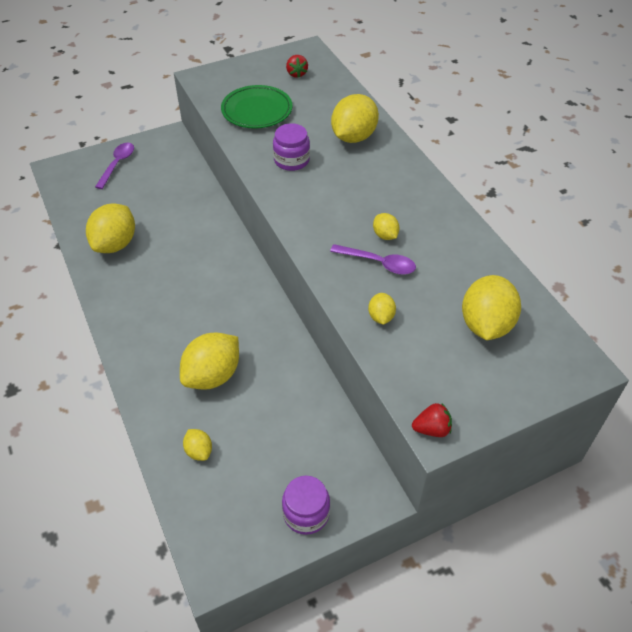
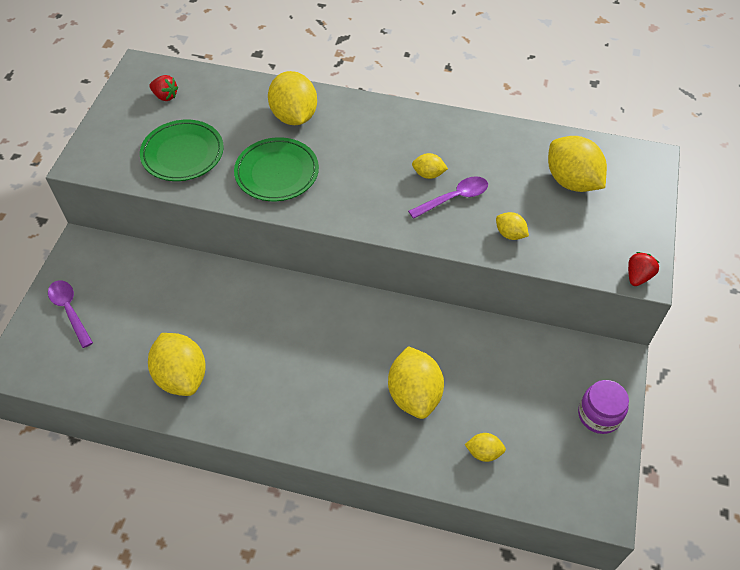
camera: 50 degrees left, 5 degrees up
(291, 160) = (277, 173): purple jar -> green plate

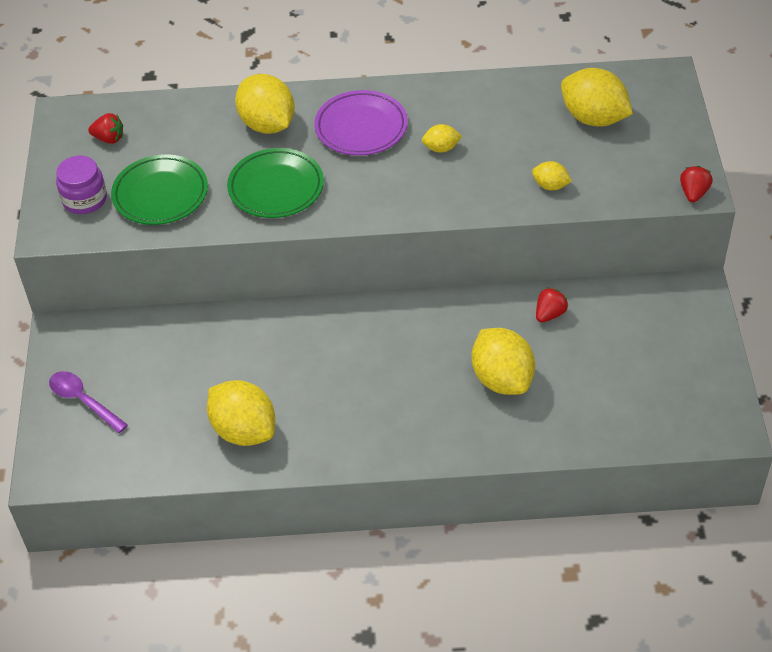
camera: 15 degrees left, 5 degrees down
(369, 138) = (361, 128): none -> purple plate
(454, 198) = (478, 165): purple spoon -> none
(478, 345) = (549, 314): none -> red strawberry
(484, 452) = (595, 412): yellow lemon -> none
(599, 415) = (697, 346): purple jar -> purple jar (84, 199)

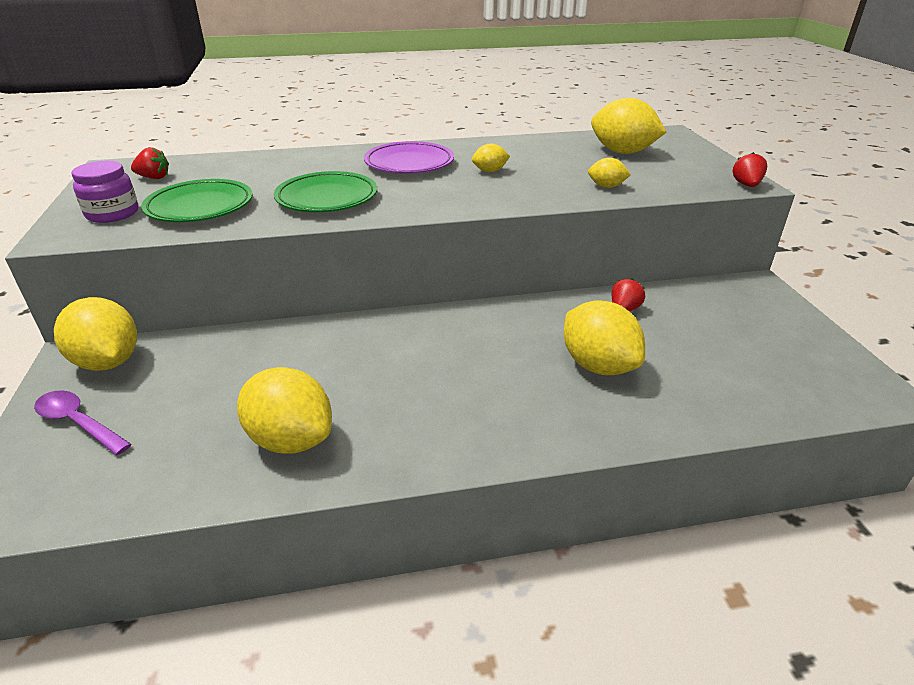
camera: 10 degrees left, 15 degrees down
(267, 124) = (317, 165): yellow lemon -> yellow lemon (108, 362)

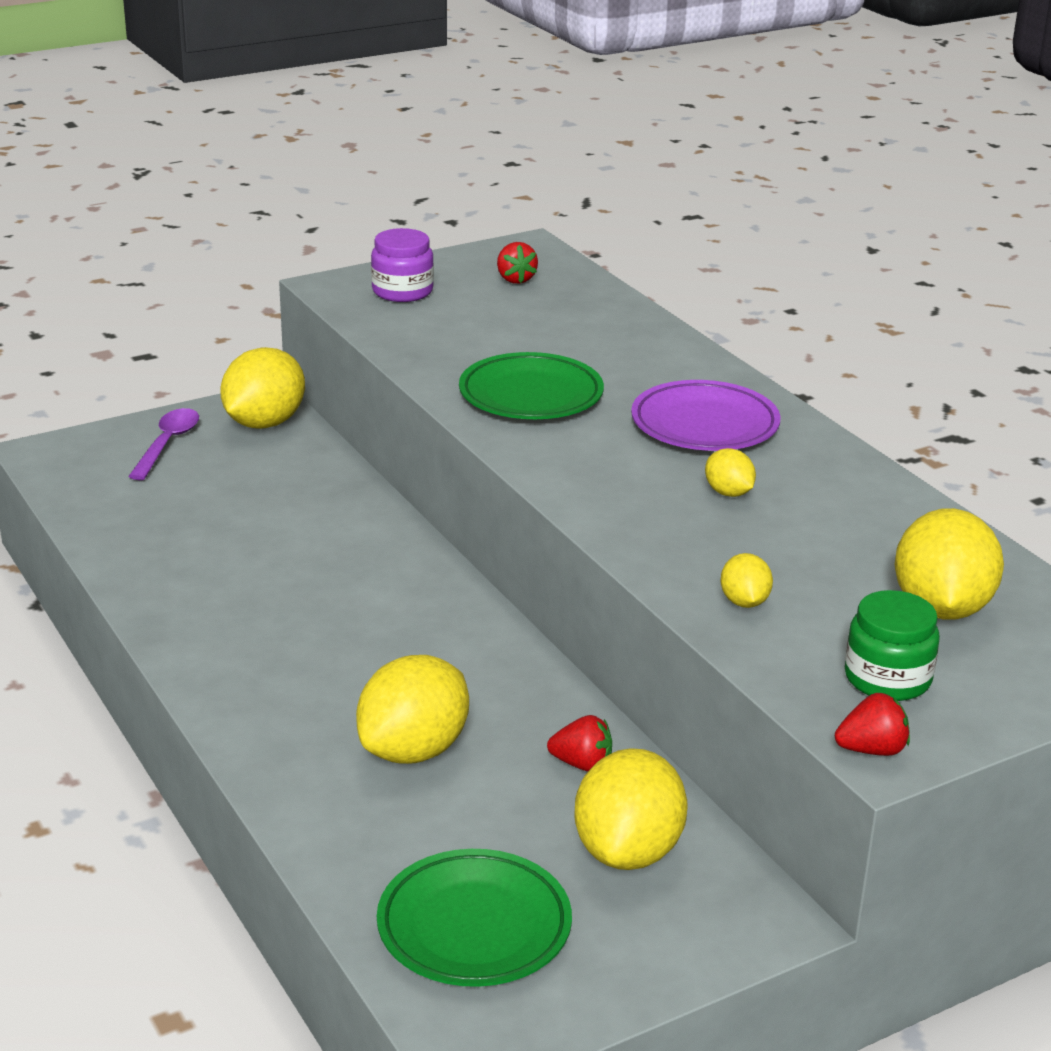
camera: 70 degrees right, 5 degrees down
(200, 207) = (450, 330): green plate -> green plate (474, 926)
(291, 439) = (184, 561): yellow lemon -> yellow lemon (628, 851)
(683, 172) = (887, 678): none -> green jar

